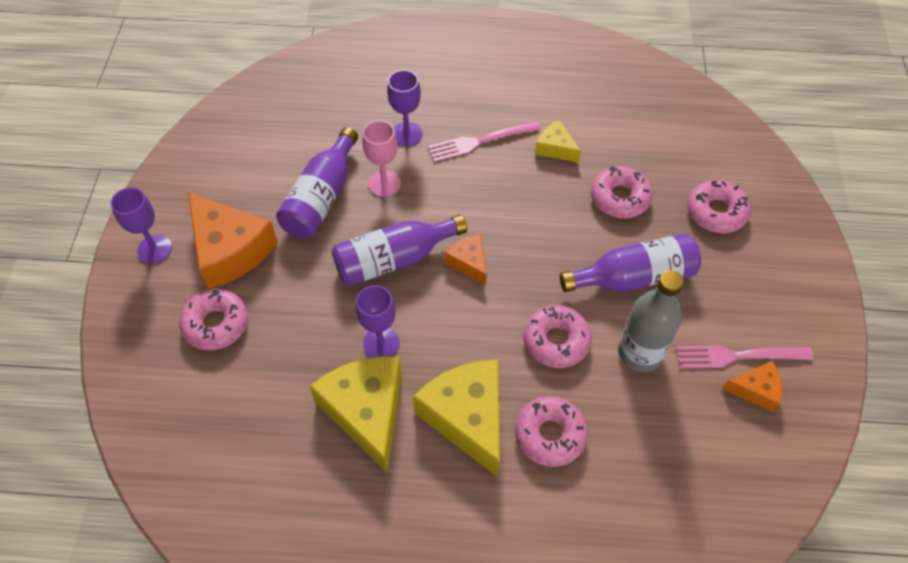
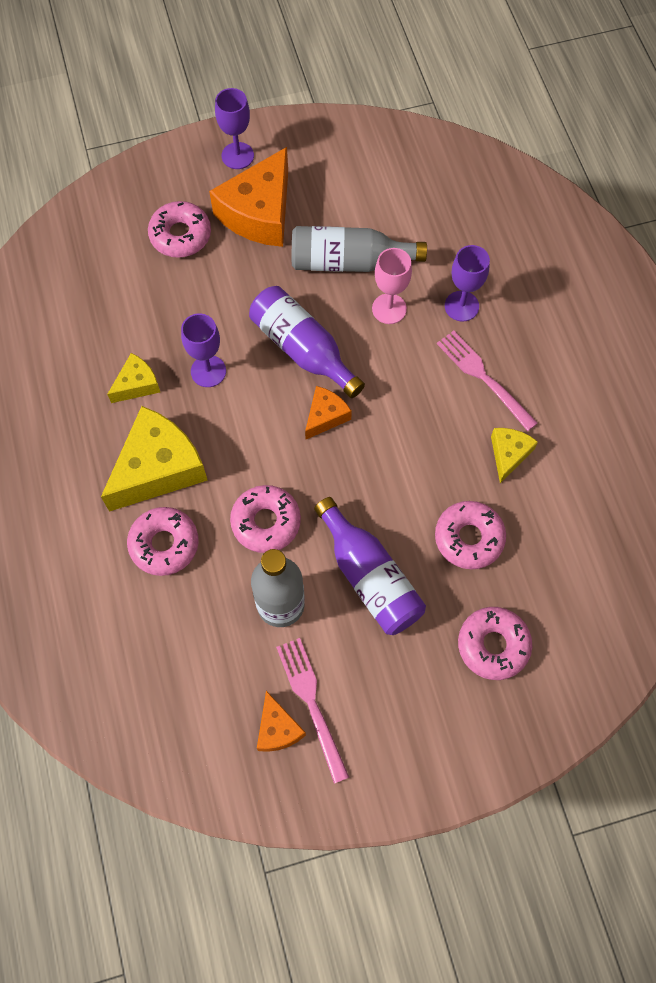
camera: 70 degrees right, 10 degrees up
(321, 197) = (349, 261): purple bottle -> grey bottle
(366, 411) = (137, 384): yellow cheese -> yellow cheese, size x0.51

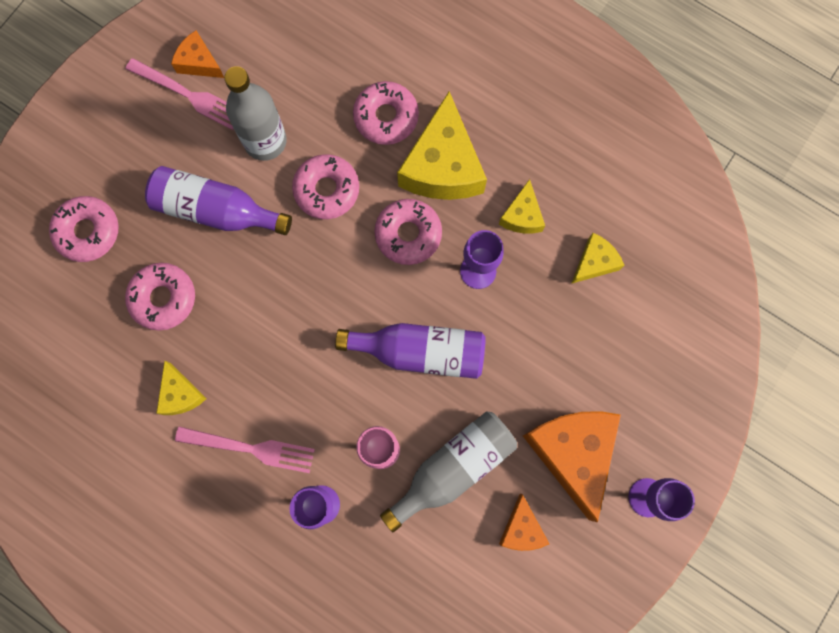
camera: 140 degrees right, 10 degrees up
(120, 313) = (594, 262): none -> yellow cheese
(180, 235) = (617, 373): pink donut -> pink donut (408, 234)
(325, 416) = (353, 308): orange cheese -> orange cheese (521, 529)

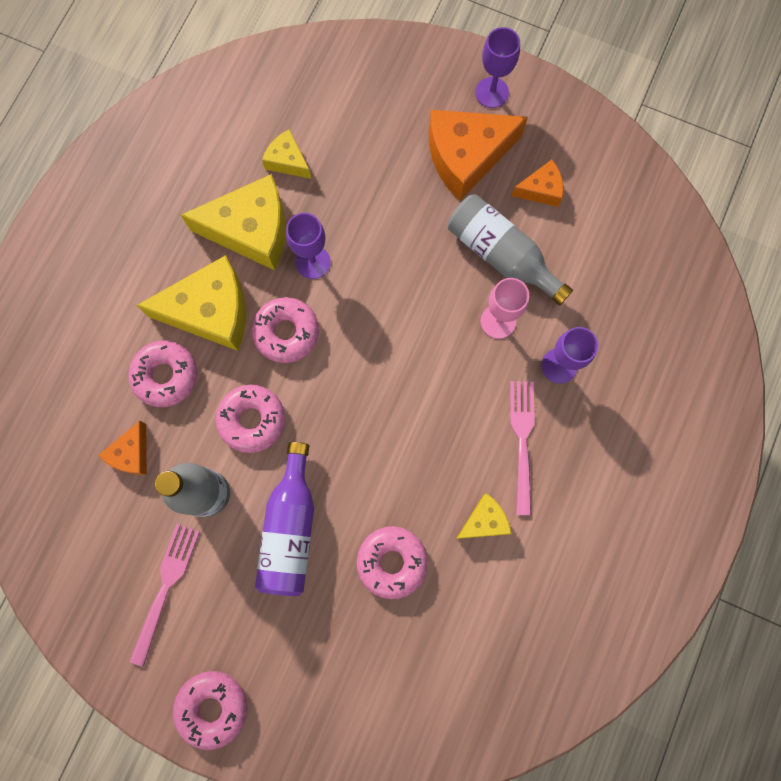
camera: 100 degrees left, 0 degrees up
(88, 232) = (334, 661): pink donut -> pink donut (212, 707)
(199, 62) = (126, 585): orange cheese -> orange cheese (131, 454)
(420, 352) = (400, 301): purple bottle -> none
(522, 216) = (251, 230): yellow cheese -> yellow cheese, size x1.96

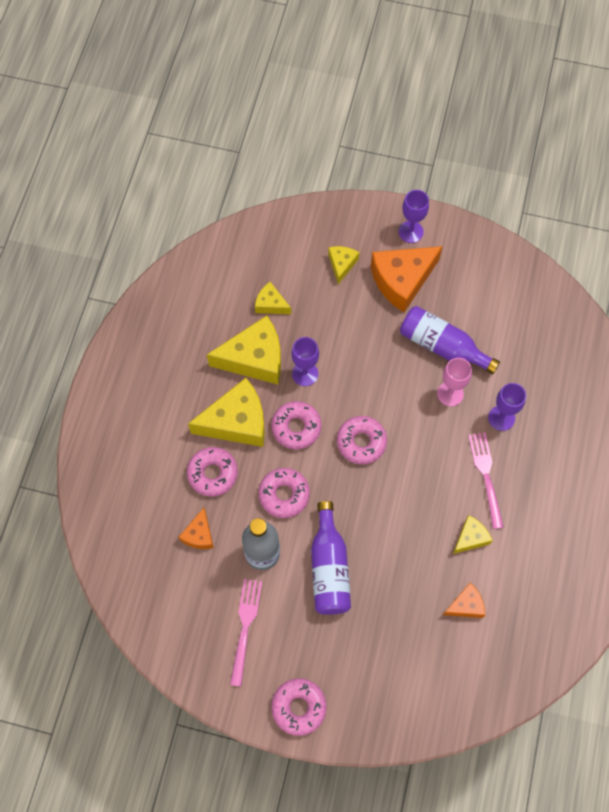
camera: 10 degrees left, 10 degrees down
(391, 122) = (341, 264): none -> yellow cheese
(392, 562) = (409, 579): pink donut -> pink donut (361, 442)
(501, 255) = (442, 346): grey bottle -> purple bottle
(541, 190) = (461, 295): orange cheese -> orange cheese (466, 605)

